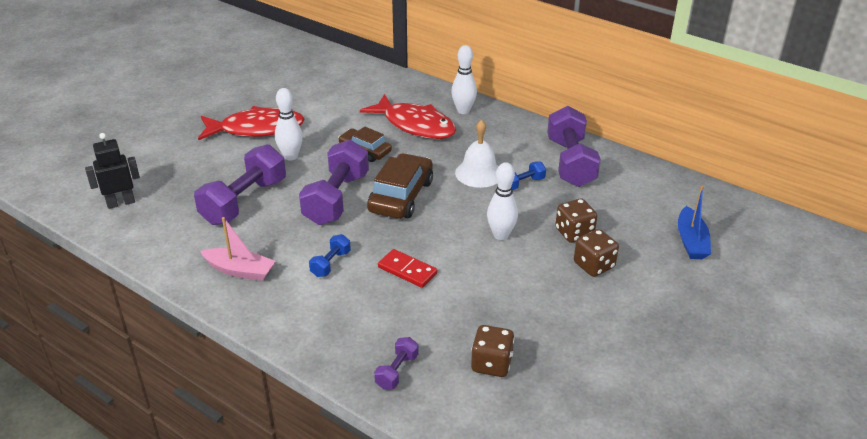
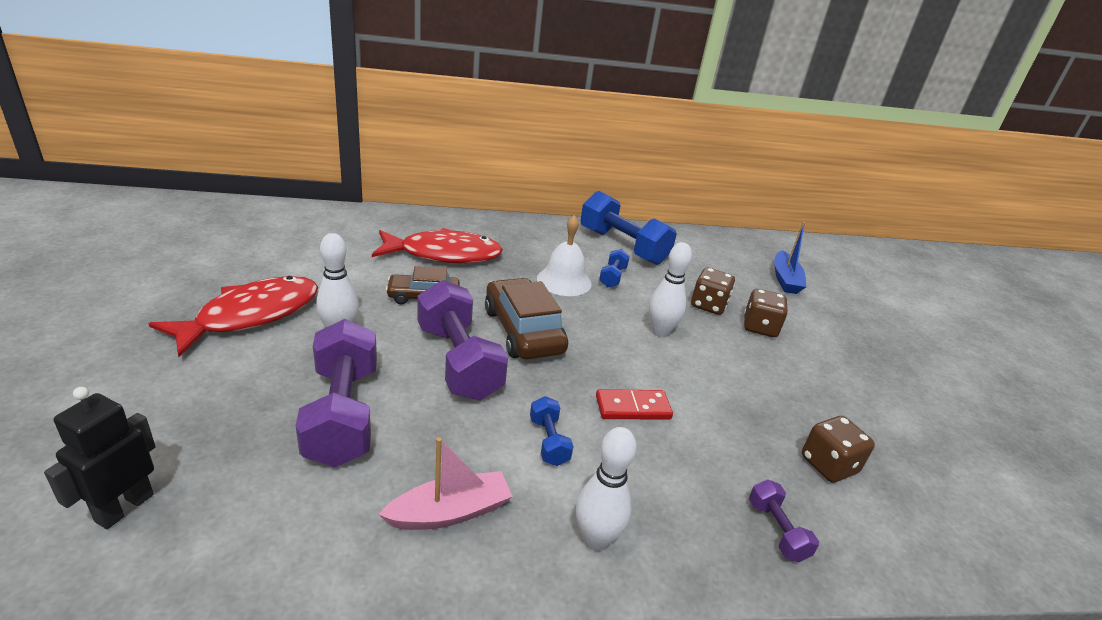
camera: 45 degrees left, 5 degrees down
(463, 111) = (473, 228): white bowling pin -> white bowling pin (595, 539)
(570, 162) = (622, 246): purple dumbbell -> blue dumbbell
(691, 241) = (785, 279): blue boat -> blue boat turned 45 degrees clockwise

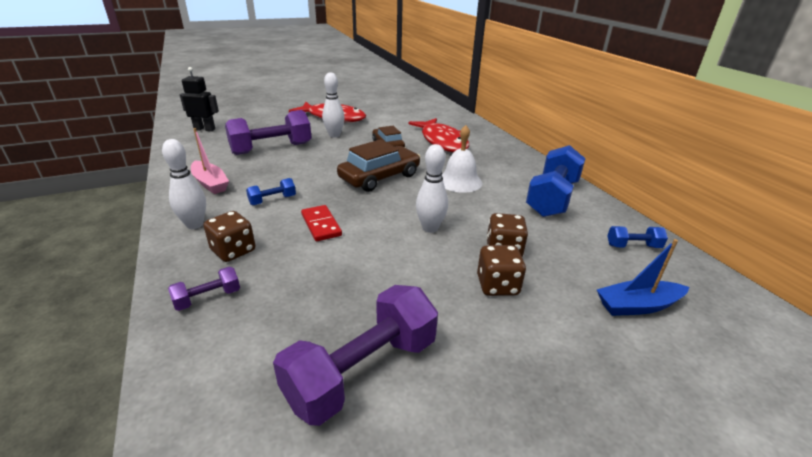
camera: 75 degrees right, 0 degrees up
(458, 361) = (331, 165): purple dumbbell -> purple dumbbell (362, 371)
(612, 277) = (491, 199): blue dumbbell -> blue dumbbell (633, 246)
(828, 465) = (294, 332): brown dice -> brown dice (233, 251)

